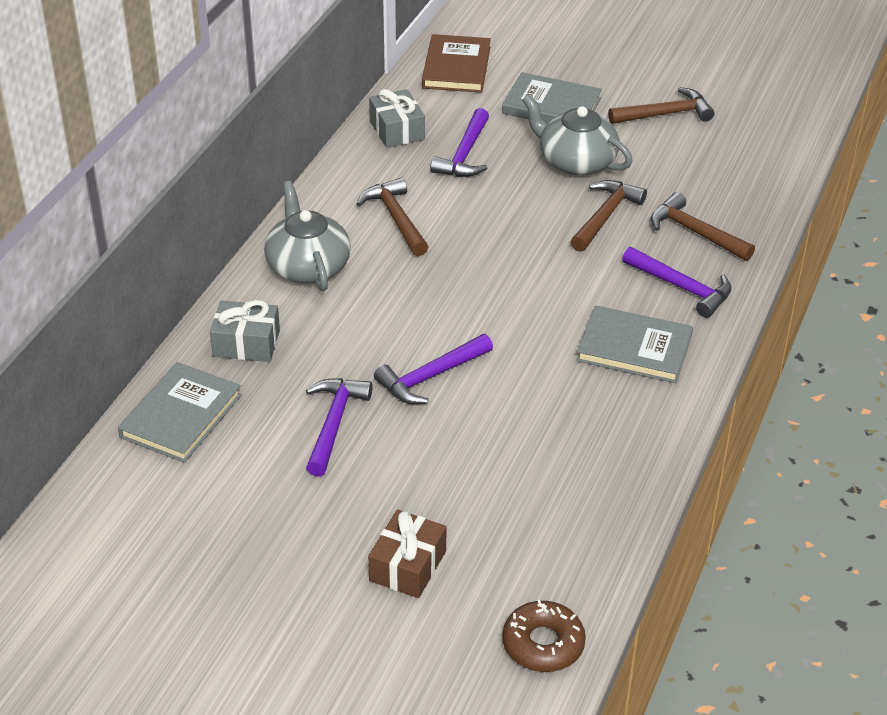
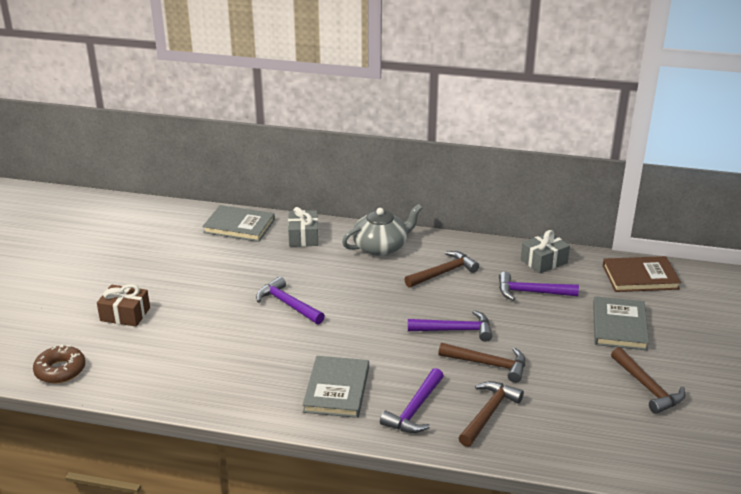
camera: 80 degrees right, 10 degrees down
(334, 424) = (239, 275): purple hammer -> purple hammer (455, 330)
(576, 161) = (551, 344): grey teapot -> none

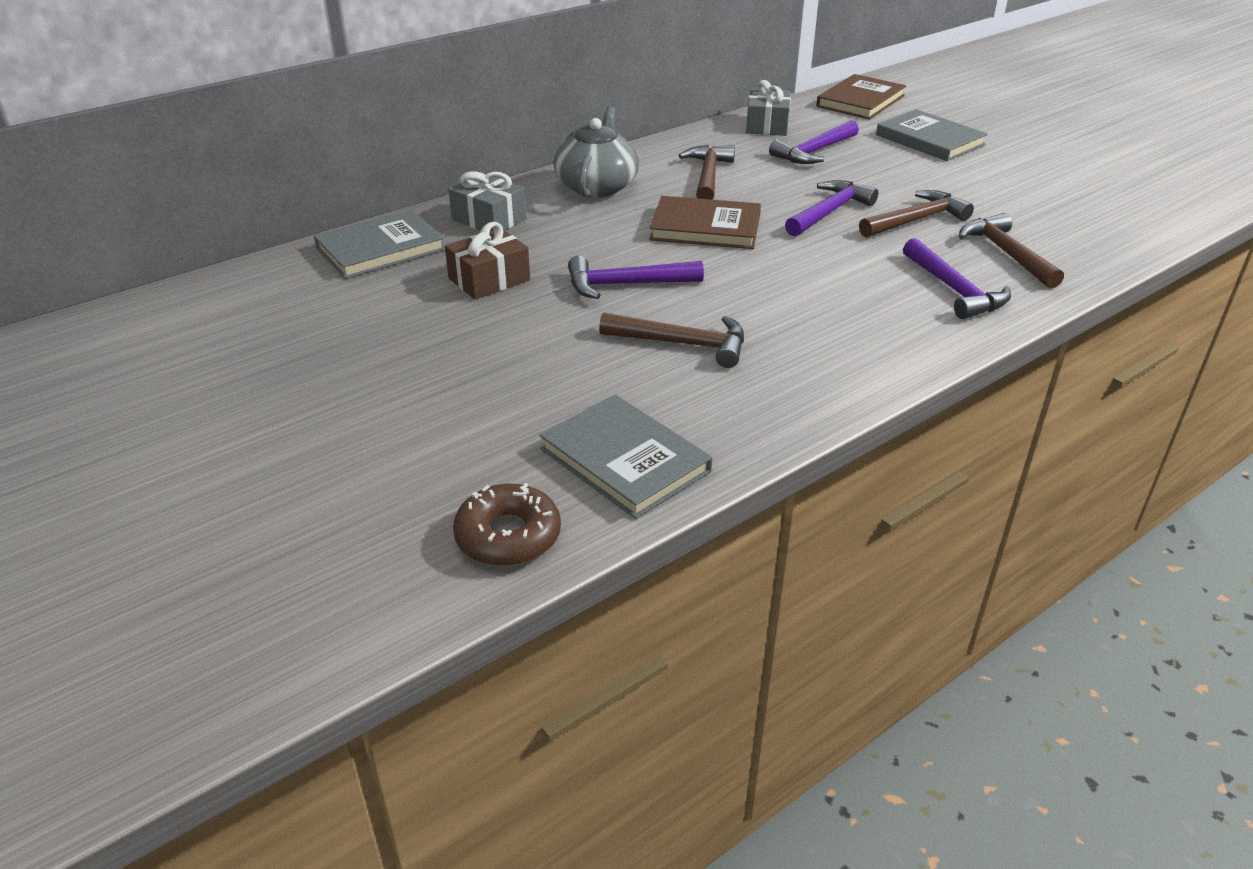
camera: 50 degrees left, 5 degrees up
(125, 314) = (446, 417): brown gift -> brown gift (489, 279)
(337, 389) = (857, 321): grey book -> grey book (625, 460)
(379, 299) = (705, 227): none -> brown book
(647, 387) = (1045, 168): brown hammer -> brown hammer (682, 344)

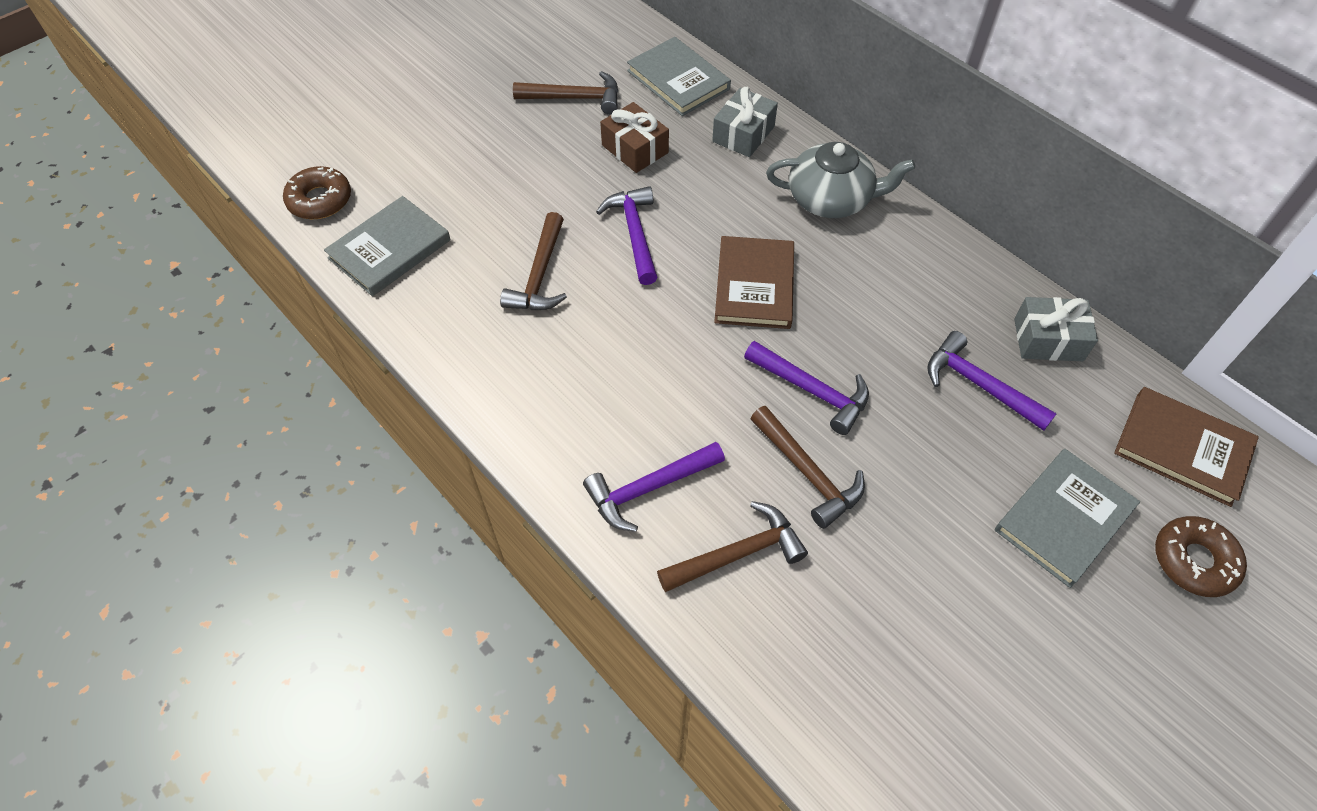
camera: 85 degrees right, 20 degrees up
(708, 176) = (879, 285): brown hammer -> brown hammer (575, 98)
(949, 110) = (1194, 561): none -> brown donut

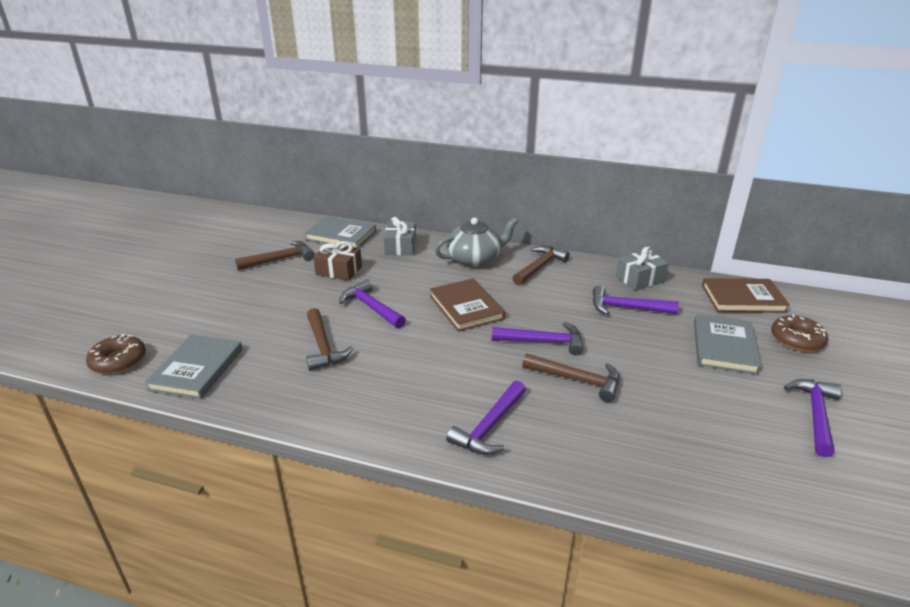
camera: 30 degrees left, 25 degrees down
(737, 554) = (575, 436): brown hammer -> brown hammer (539, 267)
(1089, 690) = (815, 415): none -> purple hammer

